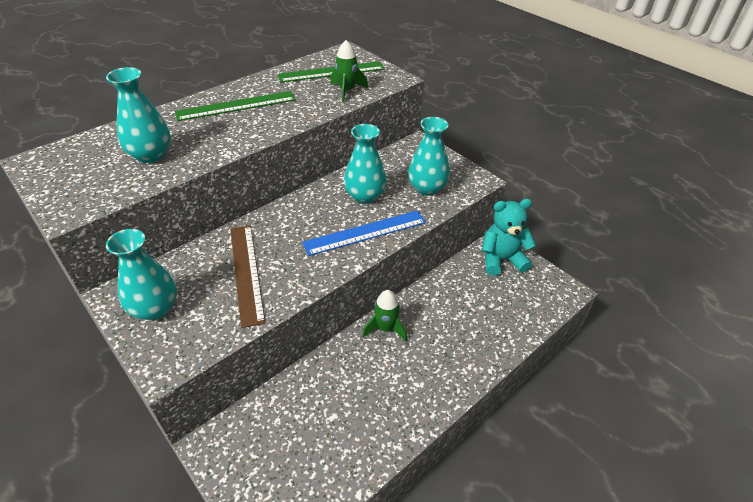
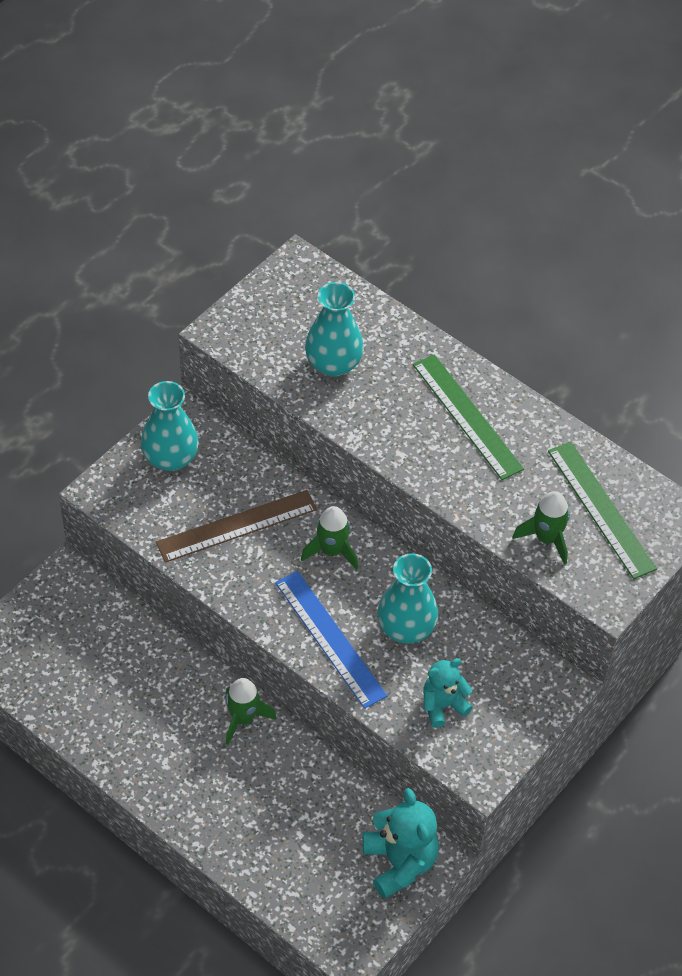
camera: 80 degrees right, 10 degrees up
(290, 223) = (331, 551): none -> green rocket
(427, 188) = (443, 705): turquoise vase -> turquoise teddy bear

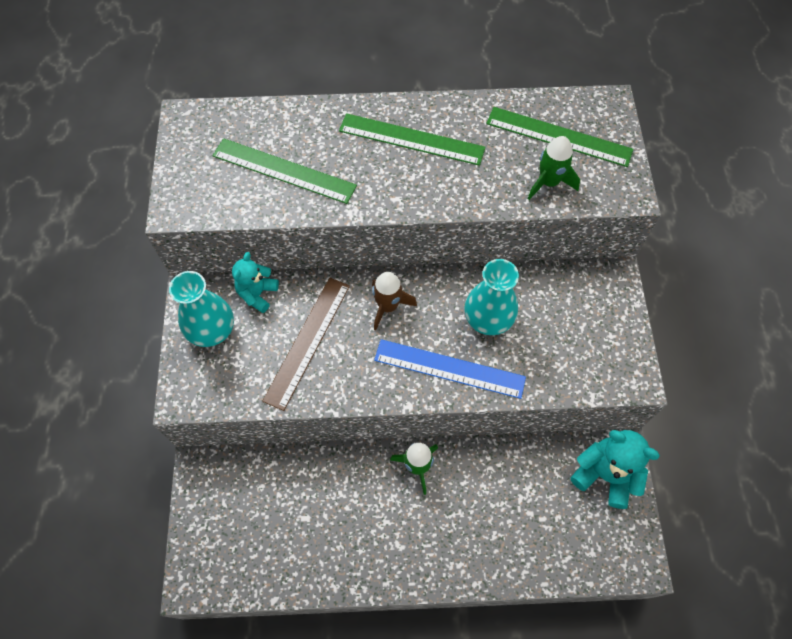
camera: 40 degrees left, 10 degrees up
(331, 551) = (388, 306): green rocket -> brown rocket
(333, 364) = (284, 170): turquoise vase -> green ruler
(443, 705) = (564, 352): turquoise teddy bear -> turquoise teddy bear (257, 294)

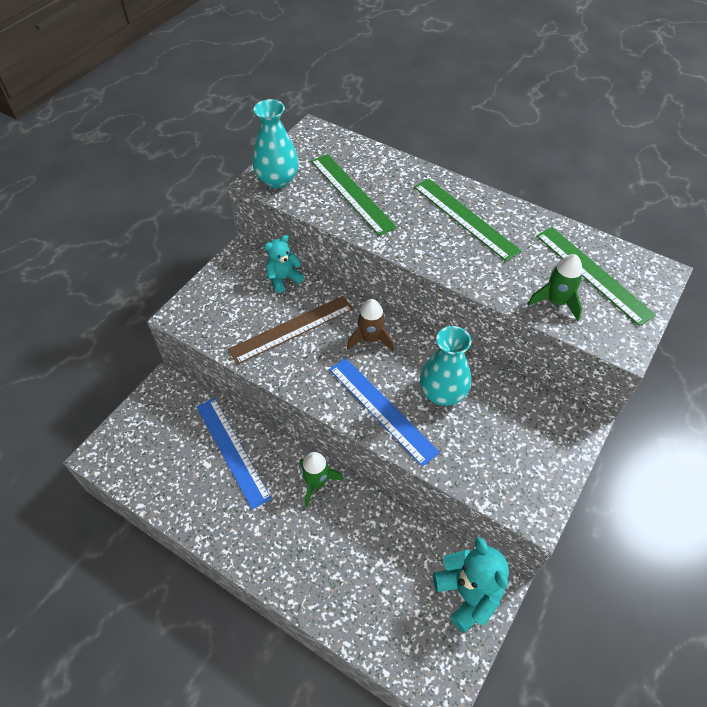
camera: 35 degrees right, 10 degrees down
(212, 330) = (234, 285): turquoise vase -> turquoise vase (277, 180)
(319, 489) = (232, 451): none -> blue ruler

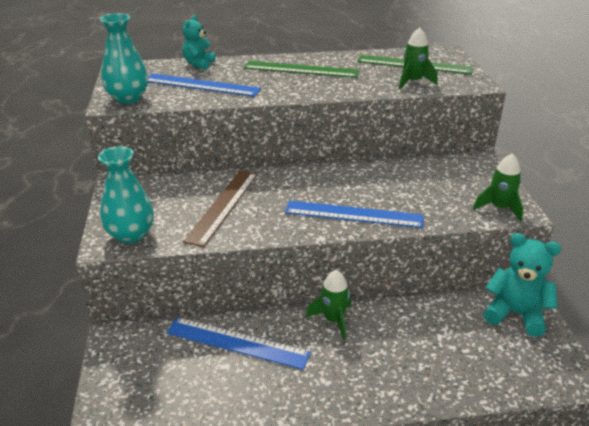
camera: 40 degrees left, 20 degrees down
(283, 279) = (176, 182): turquoise teddy bear -> turquoise teddy bear (199, 64)
(352, 193) = (201, 85): green ruler -> blue ruler
(370, 339) = (292, 183): brown rocket -> none
(442, 393) = (381, 186): turquoise vase -> turquoise vase (131, 234)
(521, 495) = (499, 208): none -> green rocket

